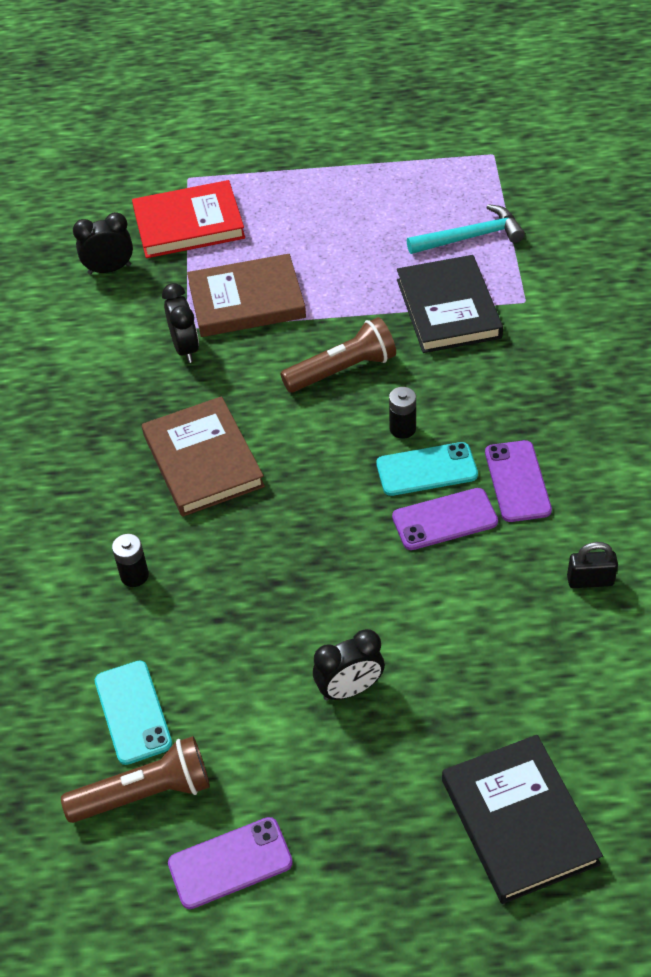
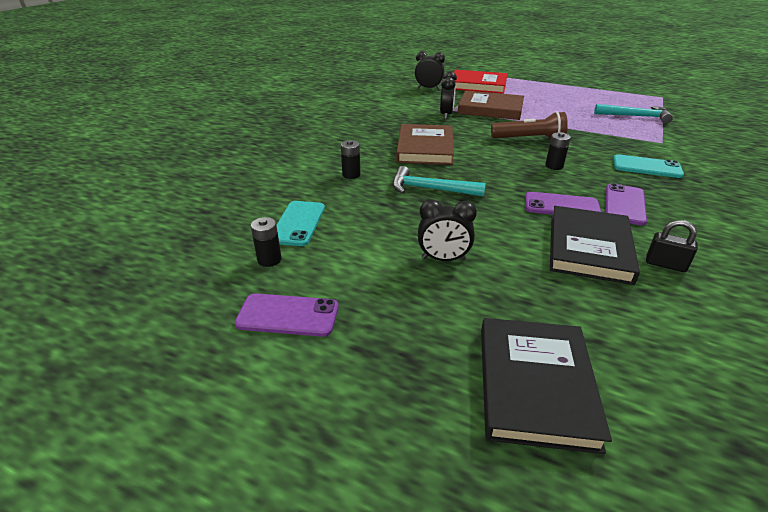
camera: 25 degrees right, 15 degrees down
(145, 793) = (269, 260): brown flashlight -> black battery
(263, 558) = (430, 189): none -> turquoise hammer
(426, 469) = (561, 184): turquoise phone -> turquoise phone (646, 167)
(448, 309) = (608, 134): black book -> black book (589, 248)

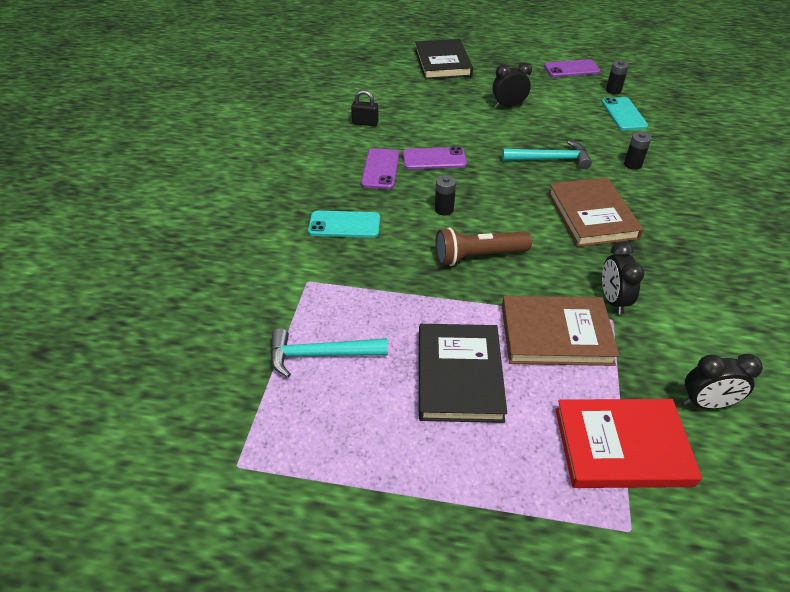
camera: 165 degrees right, 10 degrees up
(589, 248) = (414, 127): black book -> black book (459, 375)

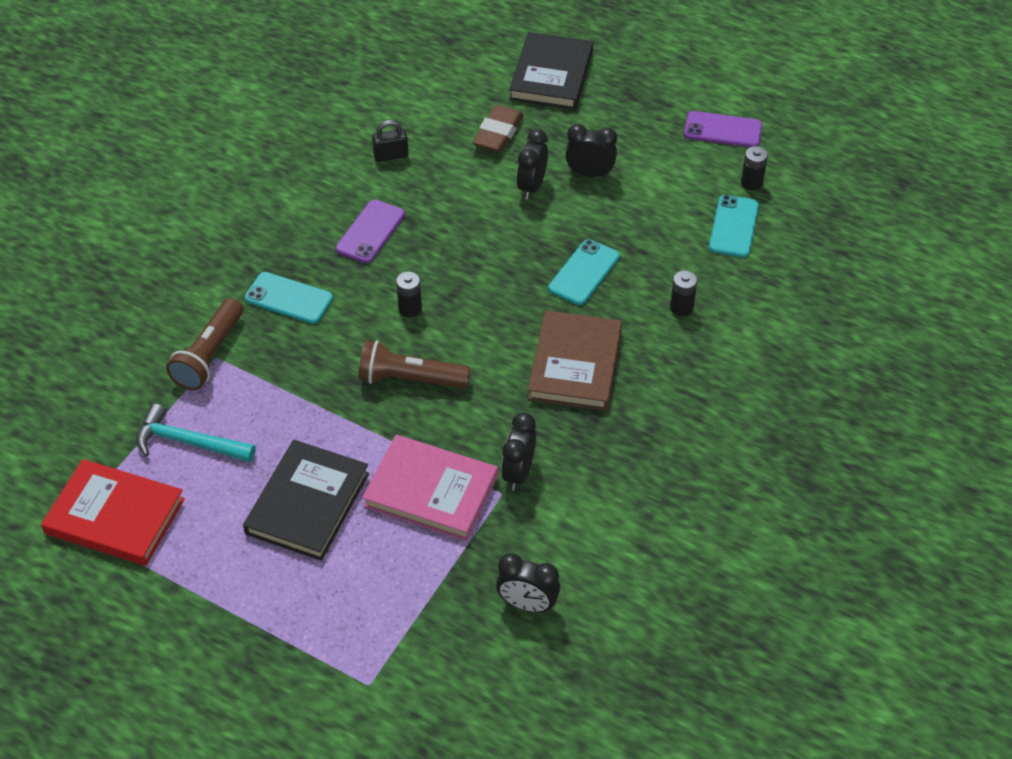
camera: 20 degrees right, 5 degrees up
(301, 281) = (209, 355): none -> brown flashlight
(365, 123) = (391, 155): black padlock -> black padlock turned 45 degrees counterclockwise
(430, 97) = (498, 133): none -> brown eraser
(434, 159) = (442, 234): purple phone -> none
(476, 120) = (532, 187): none -> black clock
(550, 159) = (584, 272): turquoise hammer -> turquoise phone
(556, 334) = (431, 491): brown book -> pink book
(622, 446) = (414, 616): red book -> red book (115, 516)

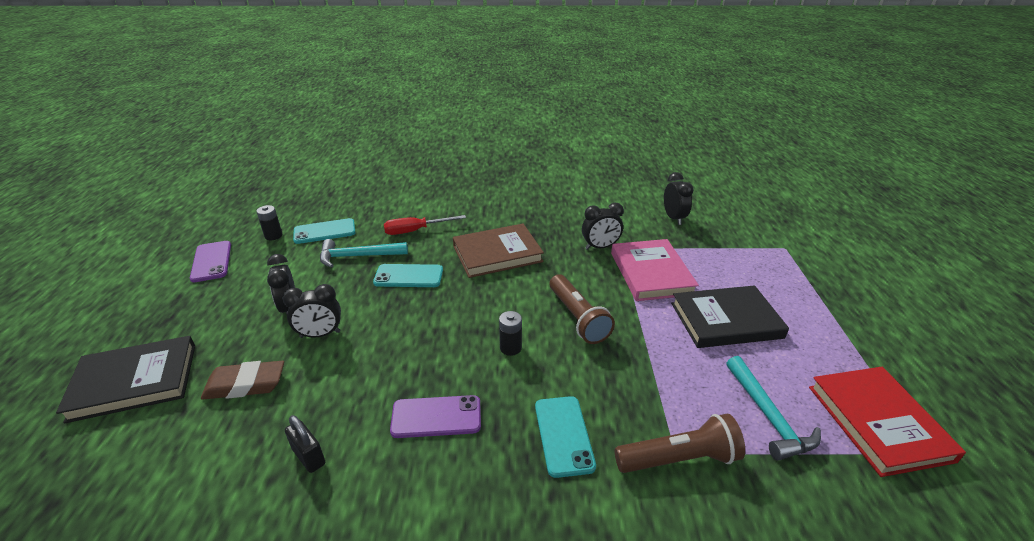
camera: 120 degrees left, 15 degrees down
(655, 242) = (358, 256): none -> turquoise hammer
(681, 307) = (415, 231): black battery -> red screwdriver

